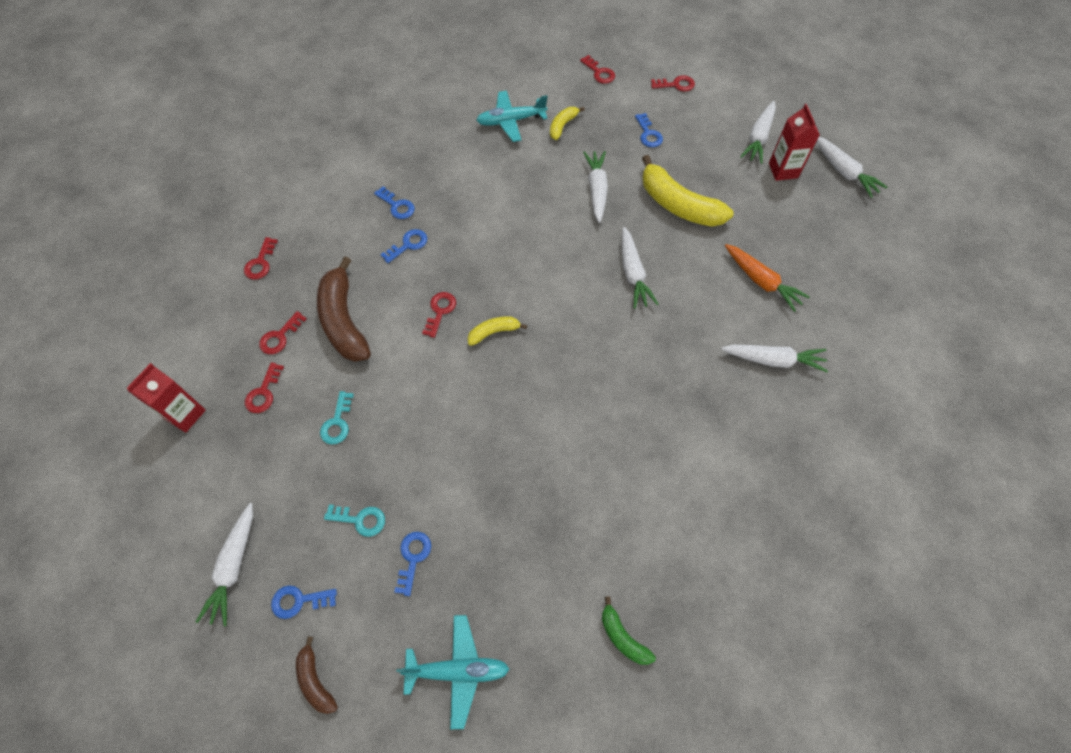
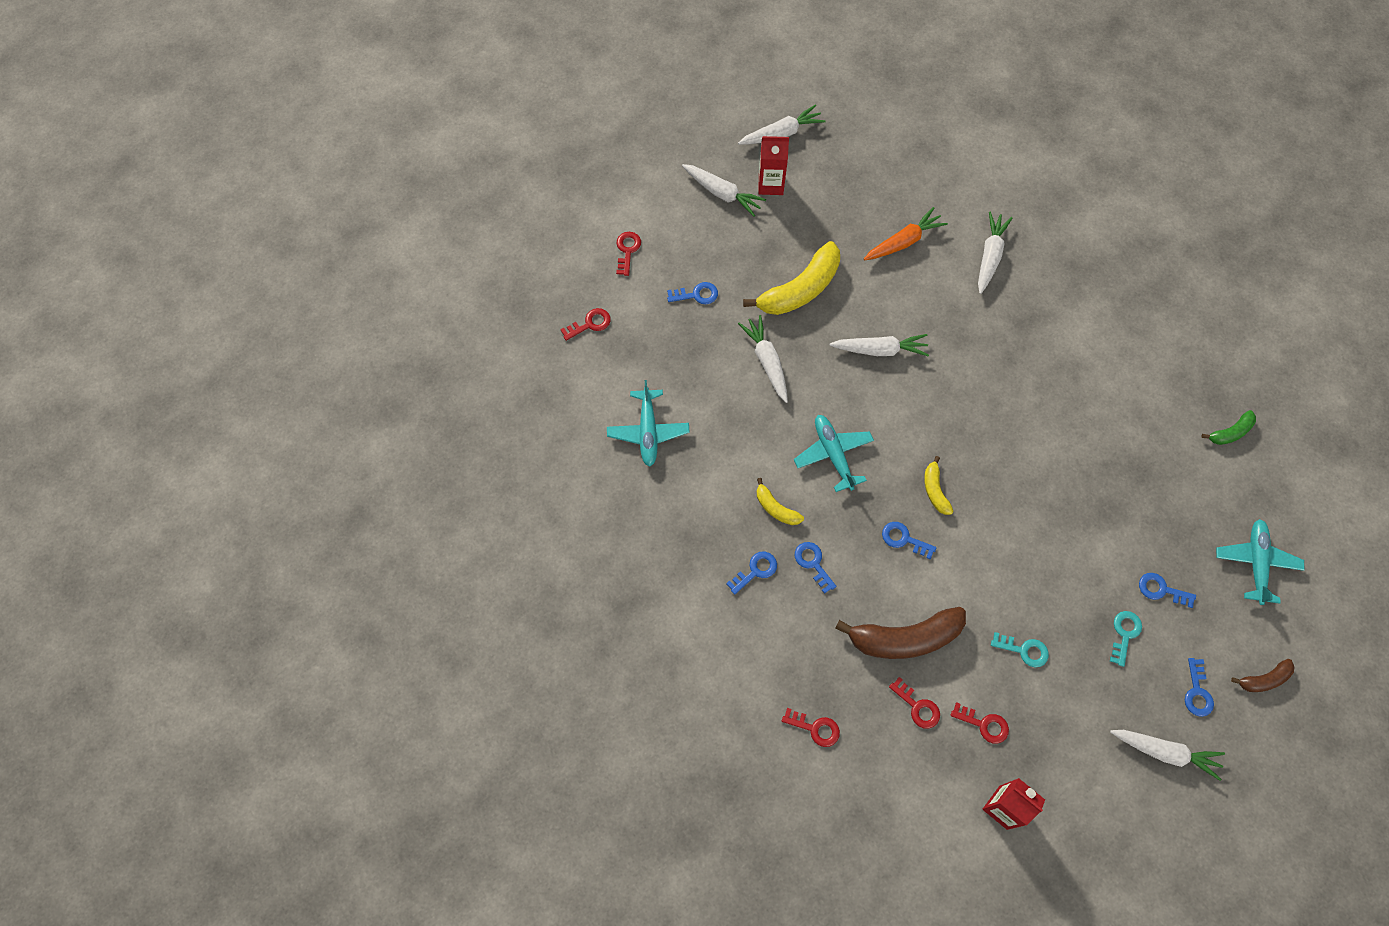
camera: 80 degrees left, 5 degrees up
(440, 311) = (904, 539): red key -> blue key
(515, 248) = (833, 454): none -> turquoise plane
(562, 126) = (667, 378): yellow banana -> yellow banana (776, 508)
(596, 189) = (767, 361): white carrot -> white carrot turned 60 degrees clockwise

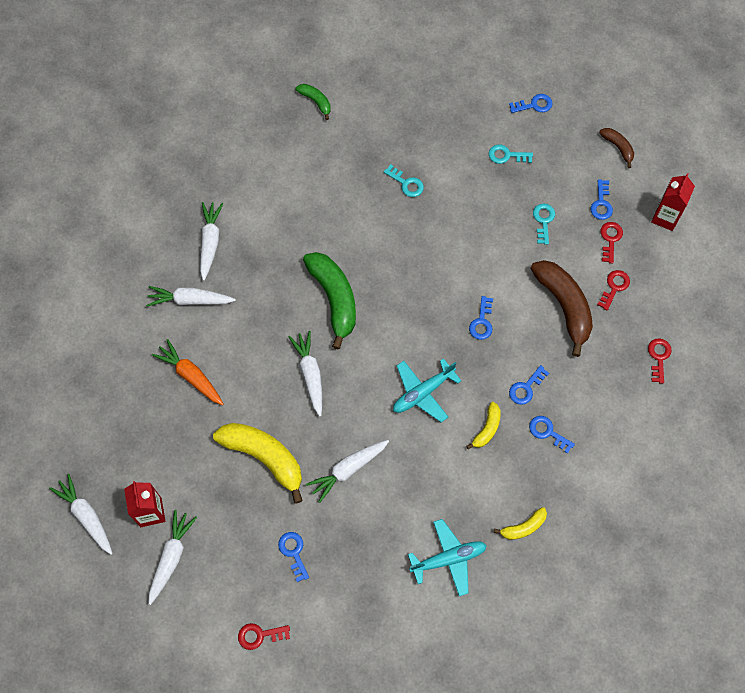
camera: 105 degrees left, 0 degrees up
(590, 324) = (352, 648): red key -> none
(935, 490) = (431, 306): yellow banana -> yellow banana (523, 527)
(963, 393) = (334, 299): none -> green banana
(1101, 505) = (406, 183): none -> turquoise key
(1161, 590) = (463, 135): blue key -> blue key (601, 203)
(1165, 752) = (585, 120): white carrot -> white carrot (210, 242)
(1256, 563) = (421, 76): turquoise plane -> none
(1263, 679) = (509, 65): brown banana -> brown banana (618, 147)

